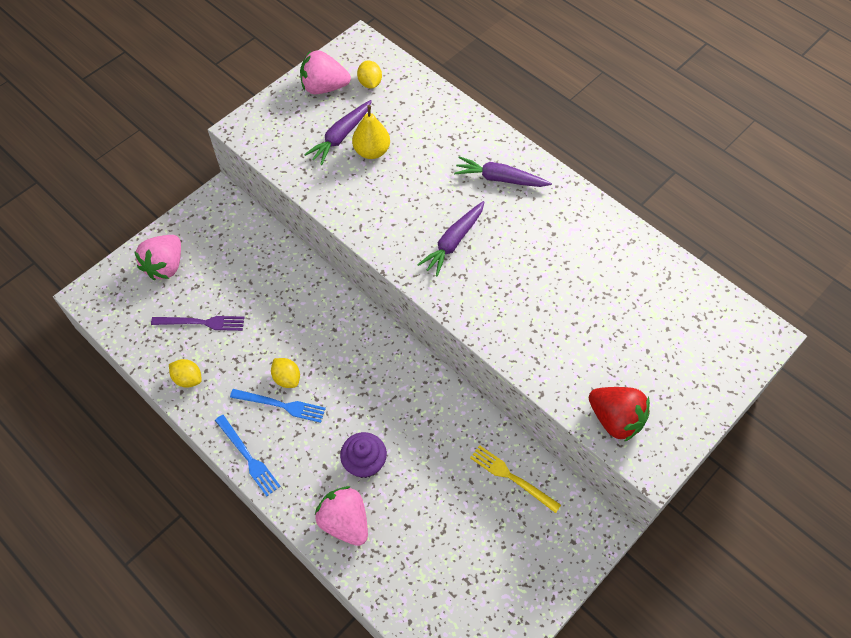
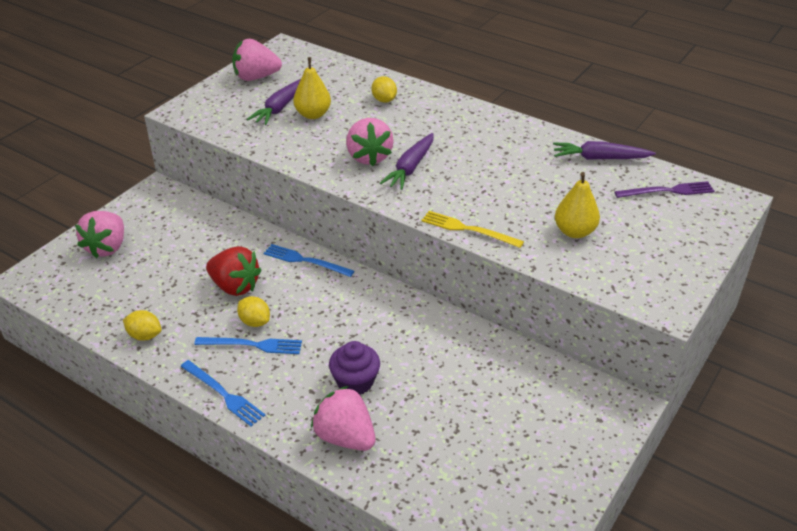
camera: 10 degrees left, 20 degrees down
(201, 323) = (153, 288): purple fork -> purple fork (667, 191)
(344, 311) = (305, 261): none -> blue fork
(370, 83) = (300, 71): yellow lemon -> yellow lemon (384, 100)
(416, 221) = (369, 157): none -> pink strawberry
(500, 179) = (442, 121): purple carrot -> purple carrot (599, 158)
(512, 477) = (517, 373): yellow fork -> yellow fork (468, 229)
(593, 354) = (574, 232): none -> yellow pear
(615, 419) = (614, 277): red strawberry -> red strawberry (235, 286)

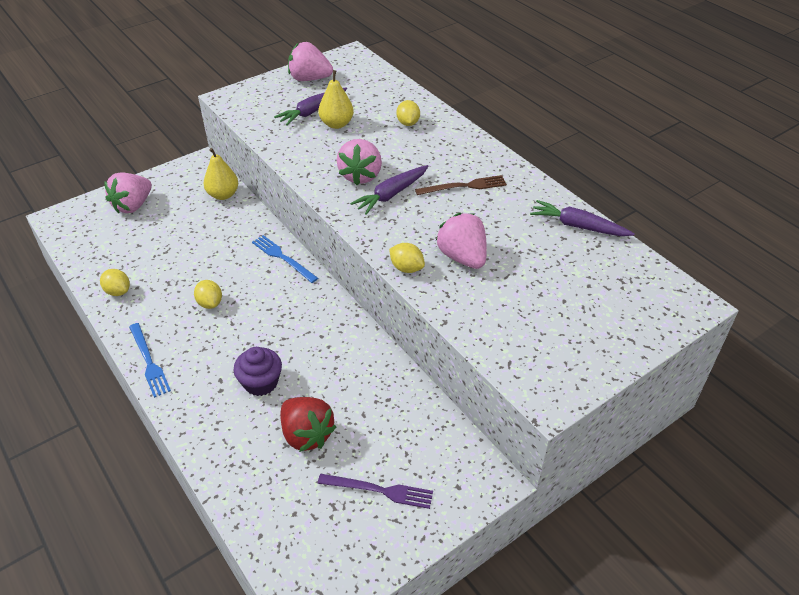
camera: 20 degrees right, 5 degrees up
(235, 286) = (212, 266): red strawberry -> red strawberry (306, 434)
(252, 345) = (196, 324): blue fork -> none
(345, 437) = (223, 431): pink strawberry -> pink strawberry (462, 257)
(468, 229) = (406, 268): yellow fork -> yellow lemon
(475, 146) = (464, 186): none -> brown fork
(574, 232) = (506, 296): yellow pear -> yellow pear (223, 195)
(667, 191) = (627, 277): purple fork -> purple fork (379, 490)

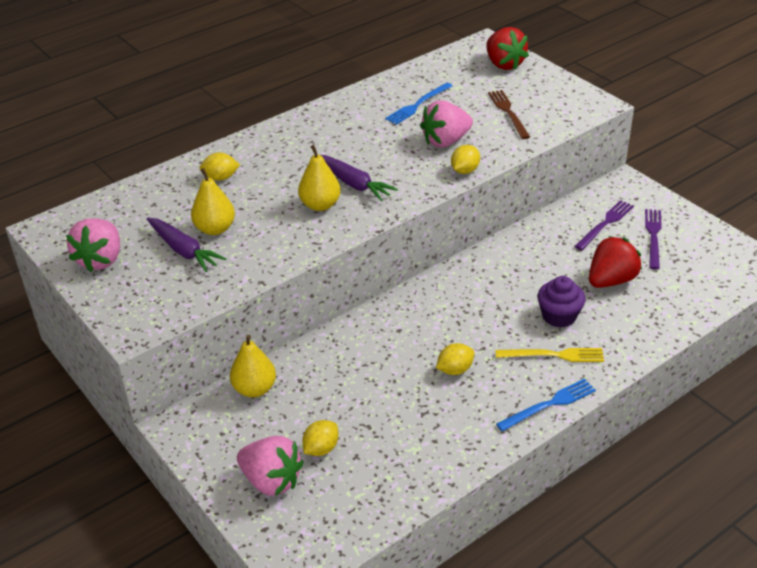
camera: 90 degrees left, 5 degrees down
(118, 291) = (444, 457): yellow lemon -> yellow lemon (321, 449)
(208, 372) = (554, 355): none -> yellow fork
(283, 258) = (376, 320): blue fork -> blue fork (418, 105)
(360, 176) = (320, 205): pink strawberry -> yellow pear
(407, 445) = (605, 224): none -> purple fork
(464, 186) = (340, 141): brown fork -> brown fork (508, 112)
(578, 226) = (397, 84): purple carrot -> none
(639, 317) = (504, 64): none -> red strawberry

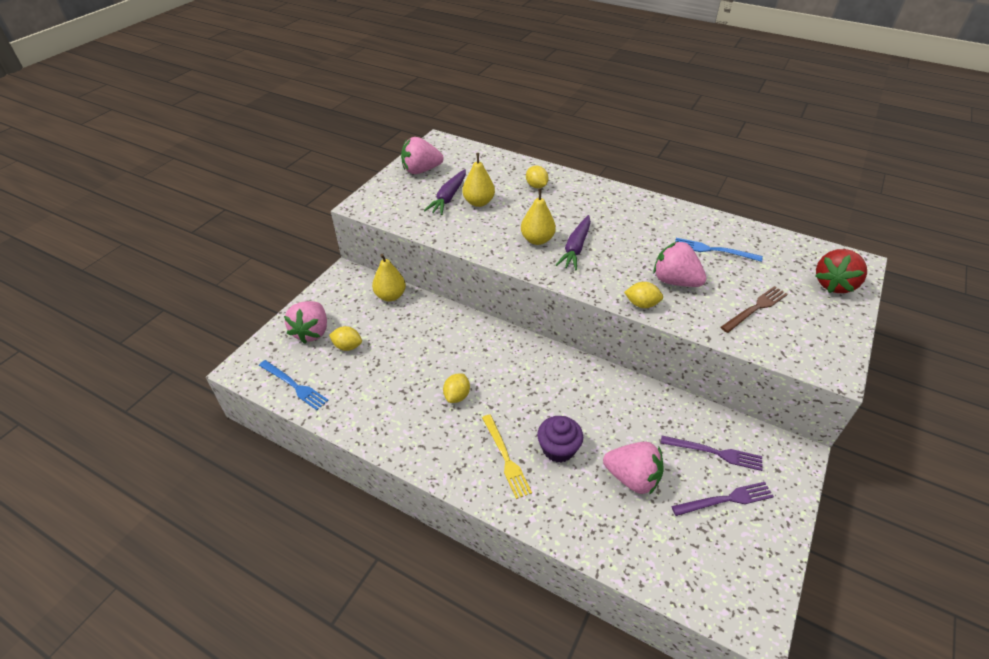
camera: 65 degrees right, 5 degrees up
(455, 370) = (457, 396): yellow lemon -> yellow lemon turned 75 degrees clockwise
(549, 404) = (444, 470): blue fork -> blue fork (294, 385)
(611, 280) = (632, 478): red strawberry -> pink strawberry

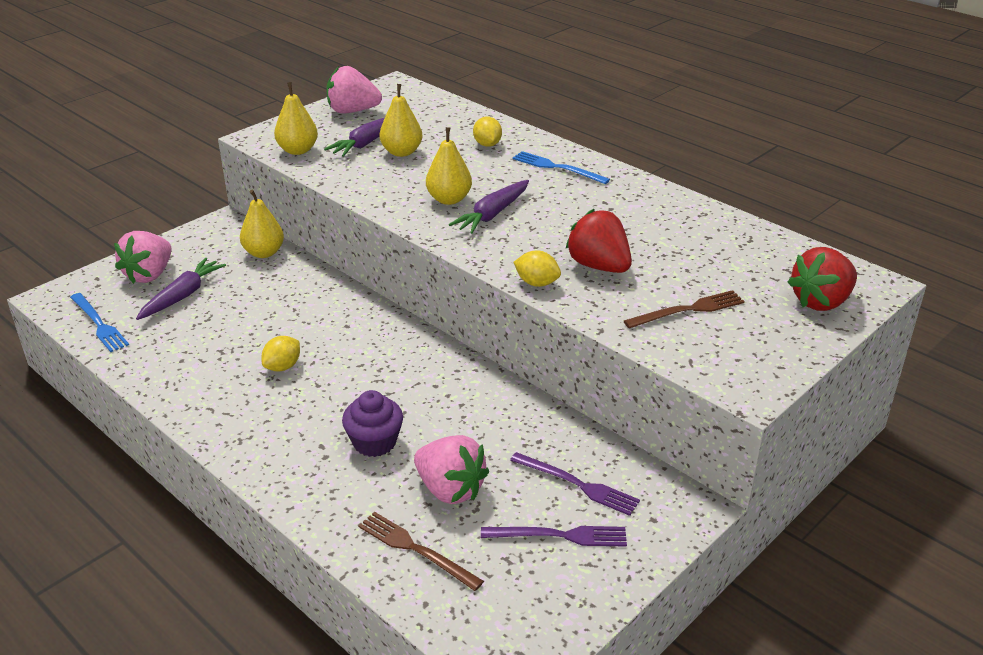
camera: 15 degrees right, 10 degrees down
(347, 346) = (182, 296): yellow lemon -> purple carrot
(400, 213) = (298, 150): none -> yellow pear
(506, 458) = (303, 439): yellow fork -> none
(636, 537) = (416, 549): none -> brown fork
(675, 281) = (599, 266): pink strawberry -> red strawberry
(713, 250) = (676, 242): blue fork -> blue fork (557, 168)

